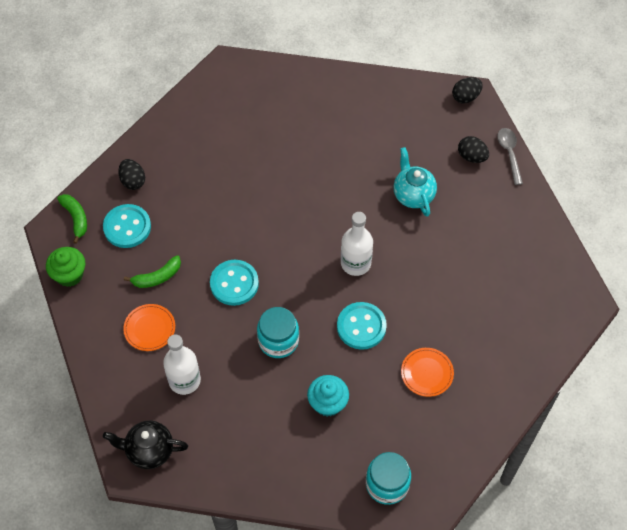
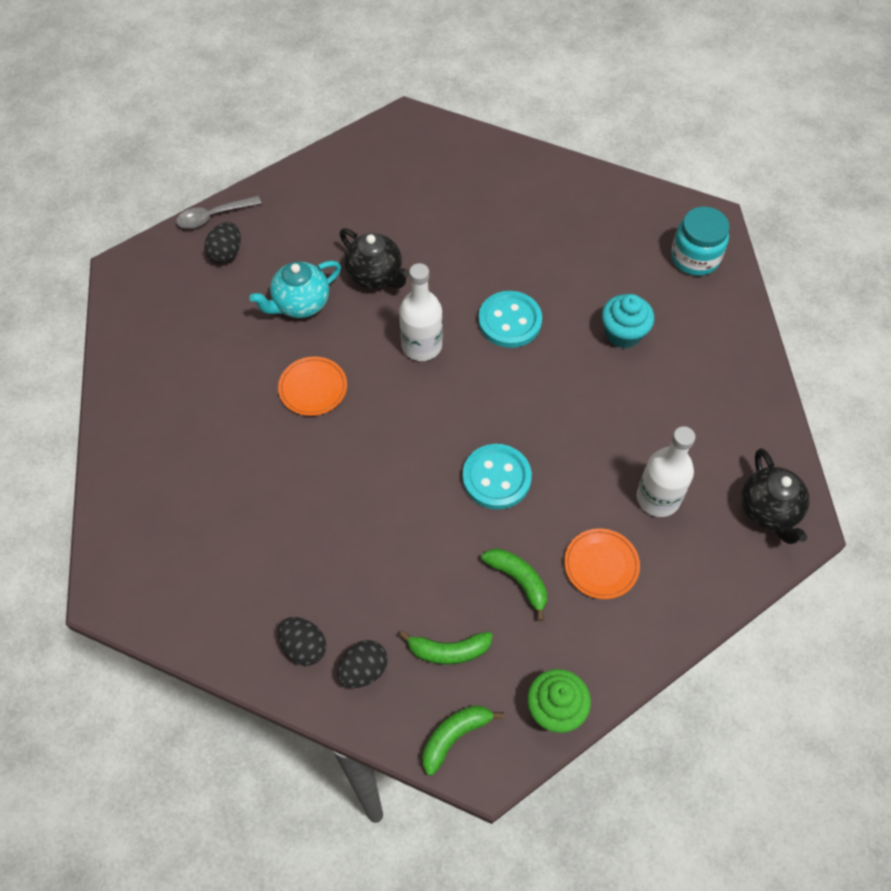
camera: 105 degrees left, 0 degrees up
(127, 227) = (448, 651): turquoise button -> green banana
(278, 341) = (561, 405): turquoise jar -> none
(427, 247) = (375, 276): none -> black teapot
(427, 373) = (546, 246): orange plate -> orange plate (313, 388)
(466, 97) = (128, 275): black egg -> black egg (304, 647)

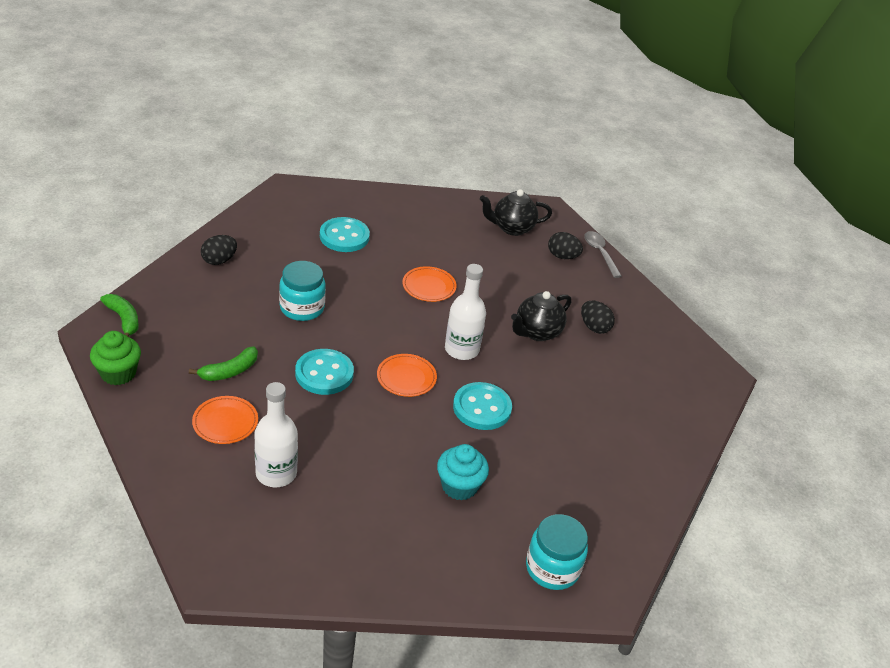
camera: 90 degrees right, 20 degrees down
(222, 498) = (344, 236): none -> turquoise button
(300, 304) = (510, 289): turquoise teapot -> none
(363, 670) = (191, 284): black egg -> black egg (594, 327)
(384, 523) = (302, 308): none -> turquoise jar
(448, 651) = (188, 326): green banana -> none
(481, 395) = (406, 377): none -> orange plate
(768, 511) = (238, 554): black teapot -> black teapot (512, 228)

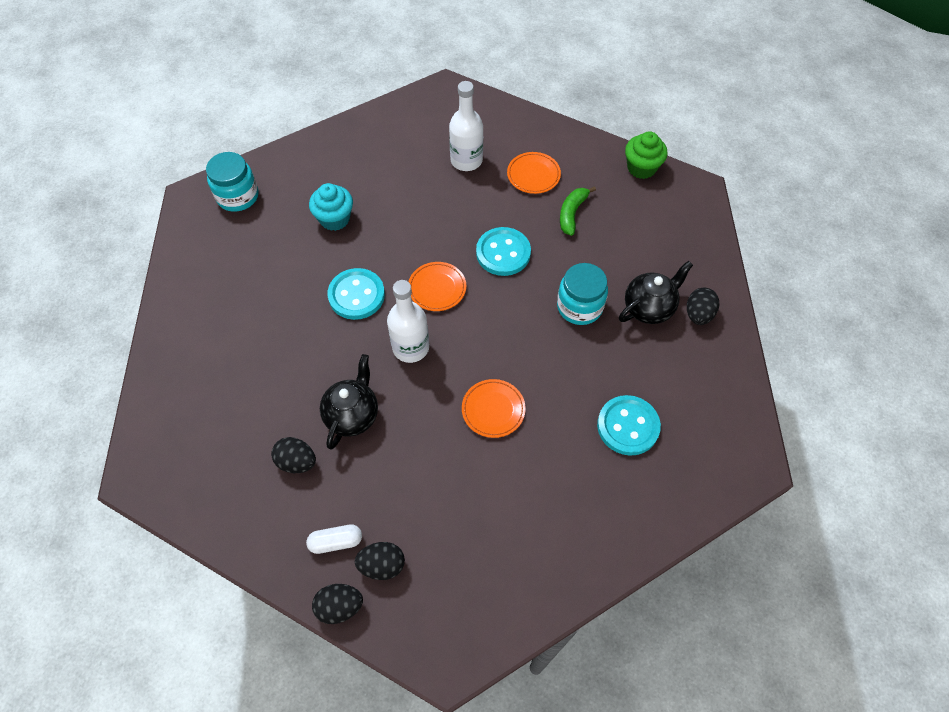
camera: 155 degrees right, 20 degrees up
(123, 319) = (693, 210): green banana -> none
(512, 228) = (468, 579): black teapot -> black teapot (649, 308)
(587, 278) = (336, 541): none -> white capsule
(600, 253) = (340, 606): grey spoon -> black egg

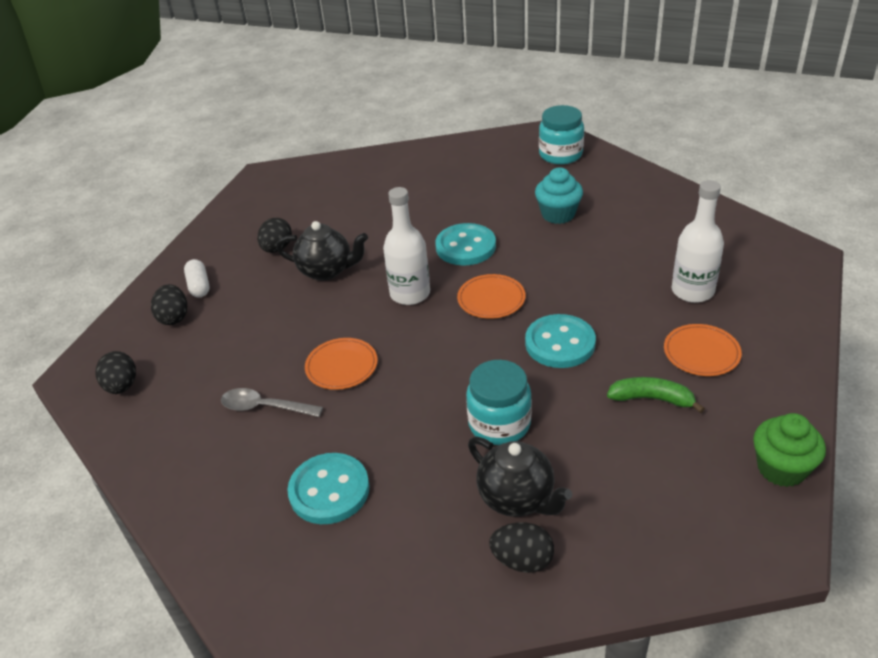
camera: 85 degrees right, 20 degrees down
(340, 606) = (139, 300): black egg -> black egg (122, 386)
(530, 474) = (264, 407): none -> grey spoon

